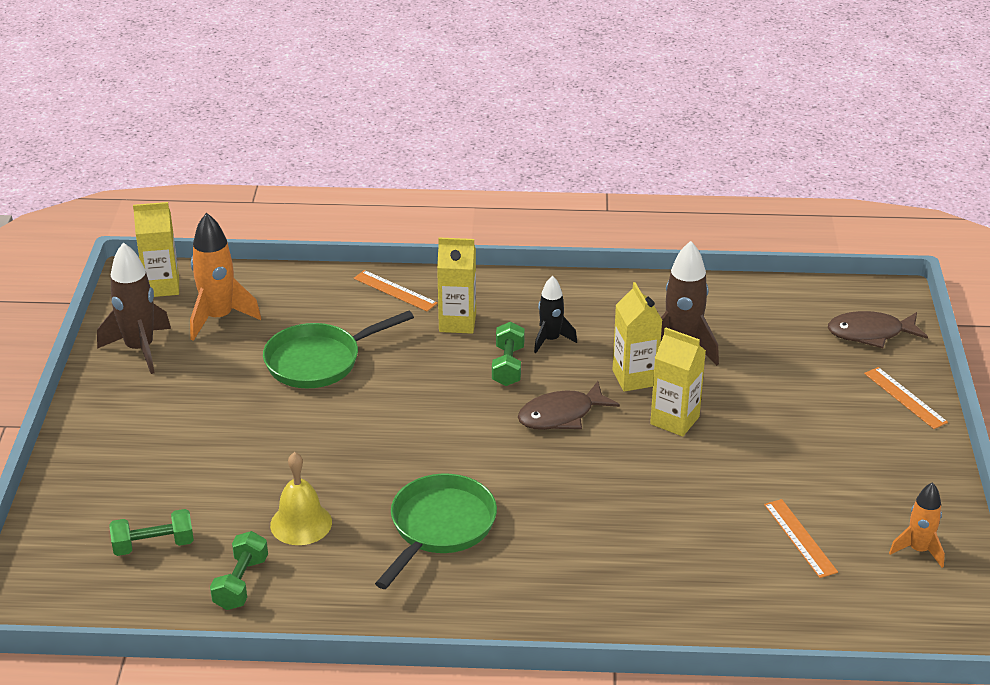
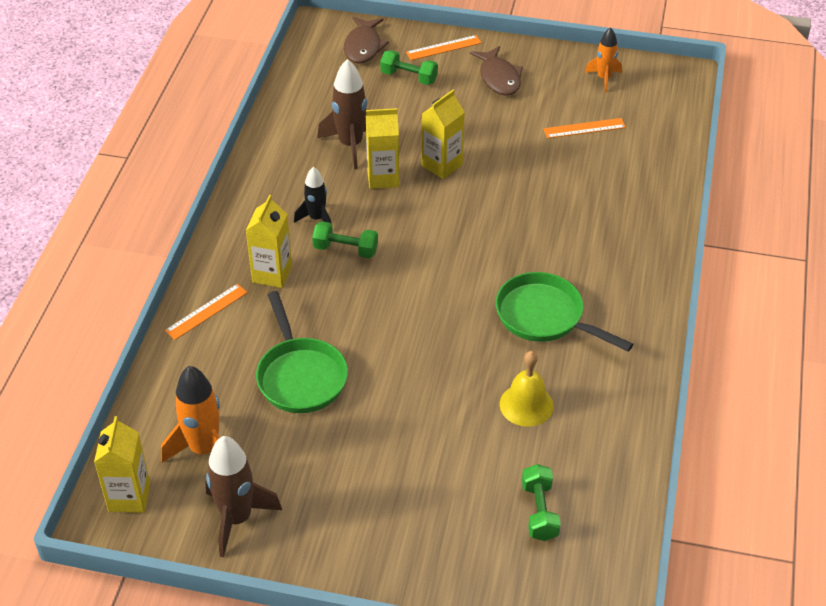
camera: 80 degrees left, 10 degrees up
(241, 583) = (595, 450): green dumbbell -> green dumbbell (409, 77)
(561, 415) = (420, 227): brown fish -> brown fish (499, 78)

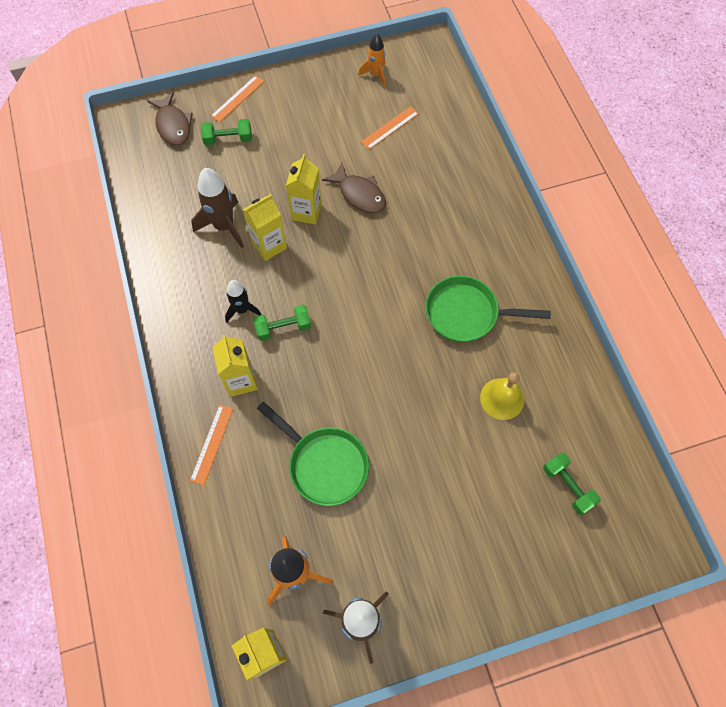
camera: 30 degrees left, 20 degrees up
(499, 78) = (298, 109): brown fish -> brown fish (359, 194)

